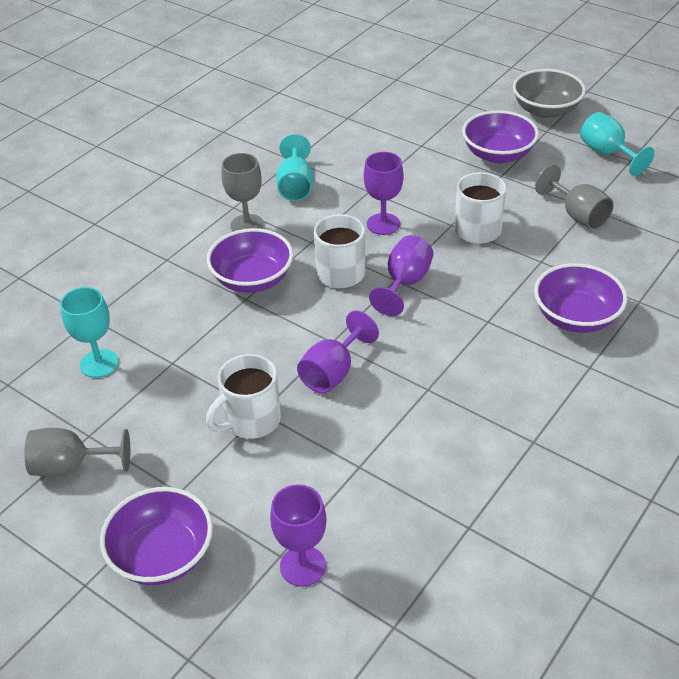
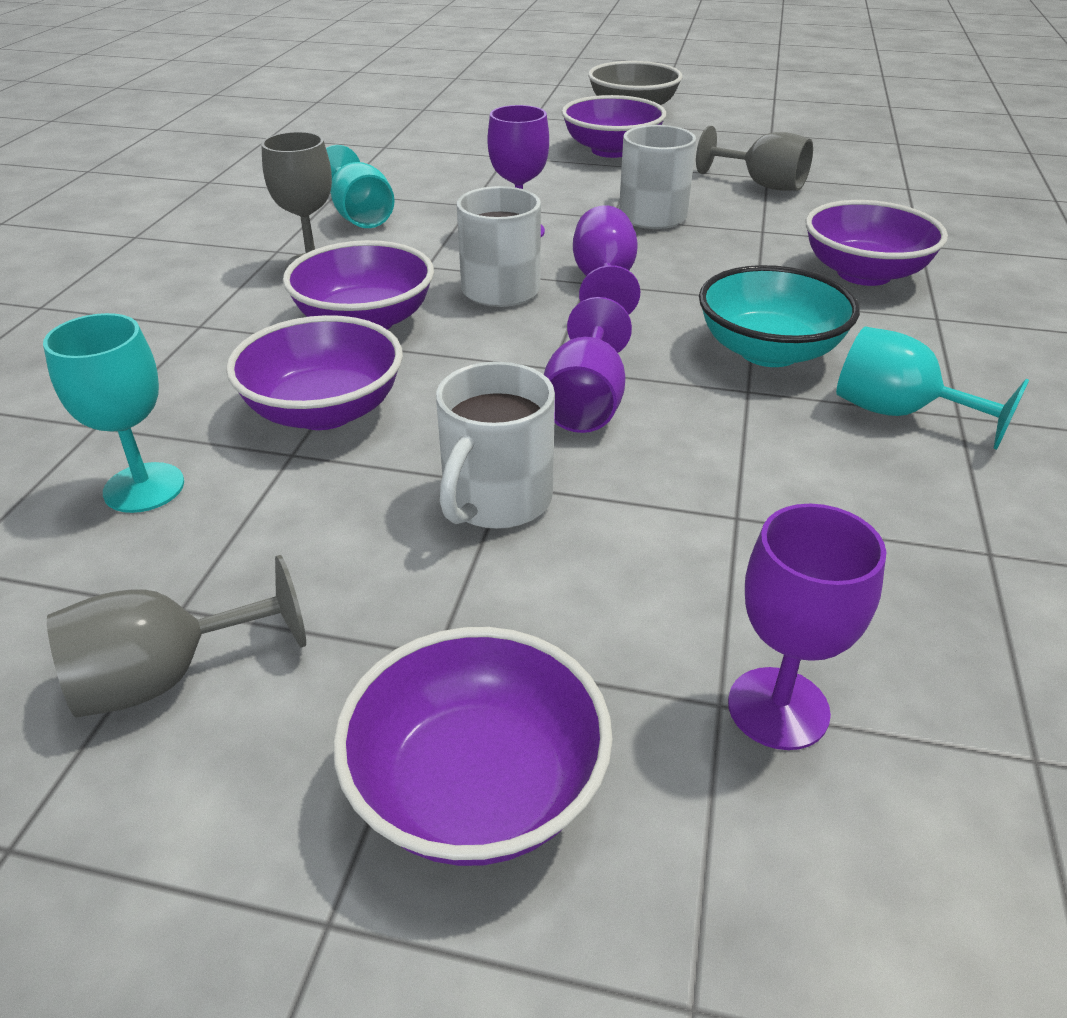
camera: 25 degrees left, 5 degrees down
(200, 339) = (324, 411): none -> purple bowl
(462, 364) = (769, 351): none -> turquoise bowl
(607, 153) = (739, 132): turquoise goblet -> turquoise goblet (898, 413)

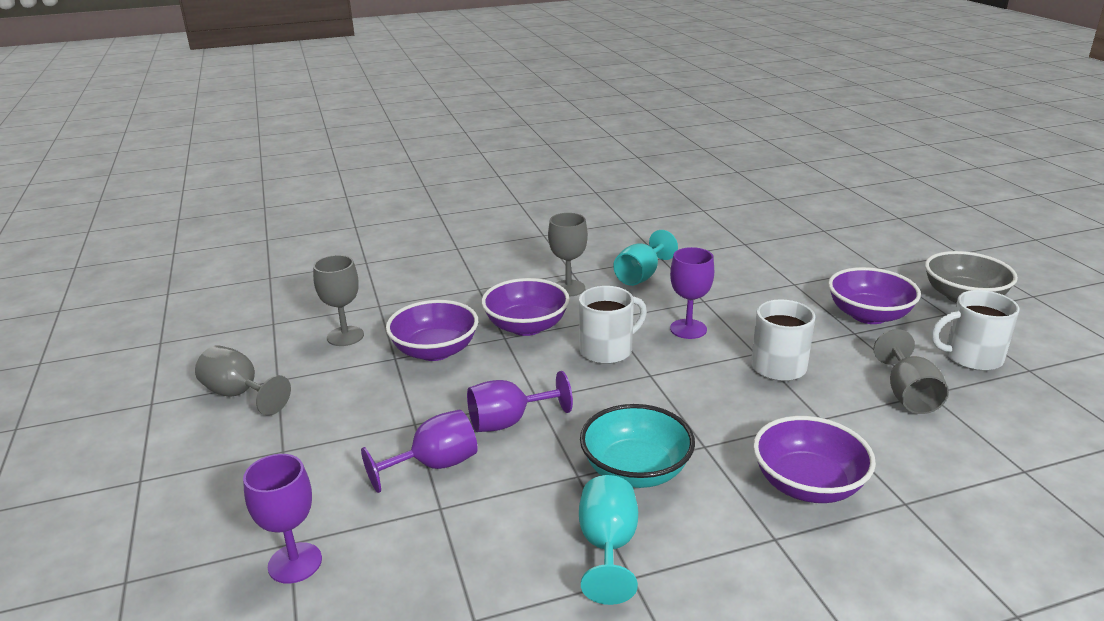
camera: 60 degrees right, 10 degrees down
(144, 488) = (345, 336): turquoise goblet -> grey goblet
(477, 787) = (212, 490): purple bowl -> none
(496, 500) = (399, 426): white mug -> white mug (971, 357)
(604, 283) = (656, 381): purple goblet -> purple goblet (434, 465)

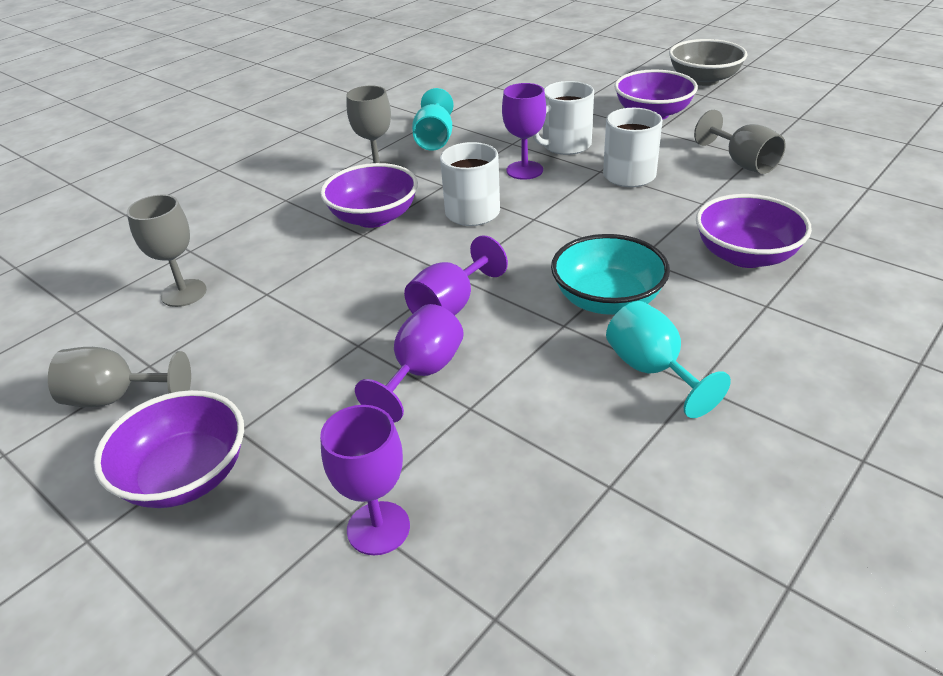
camera: 30 degrees left, 10 degrees up
(435, 351) = (303, 271): purple bowl -> purple bowl (185, 476)
(971, 357) = (754, 121): white mug -> white mug (565, 145)

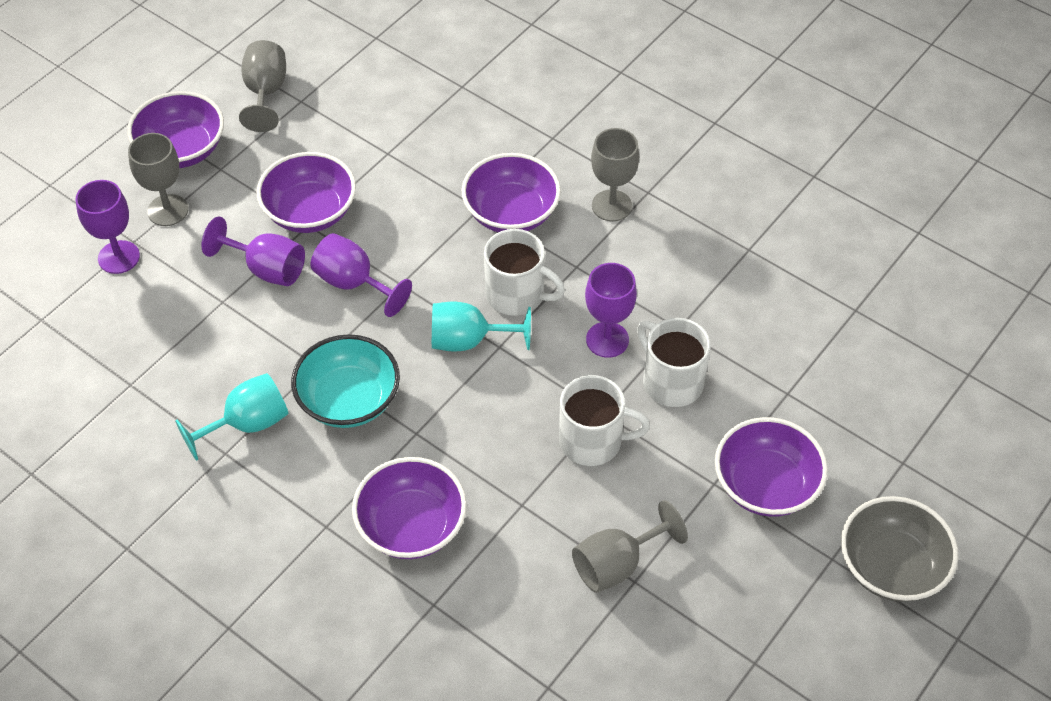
camera: 85 degrees right, 15 degrees up
(184, 293) = (394, 98): grey goblet -> grey goblet (168, 210)
(339, 344) = (310, 212): none -> purple bowl
(435, 140) = (689, 251): turquoise goblet -> turquoise goblet (468, 340)

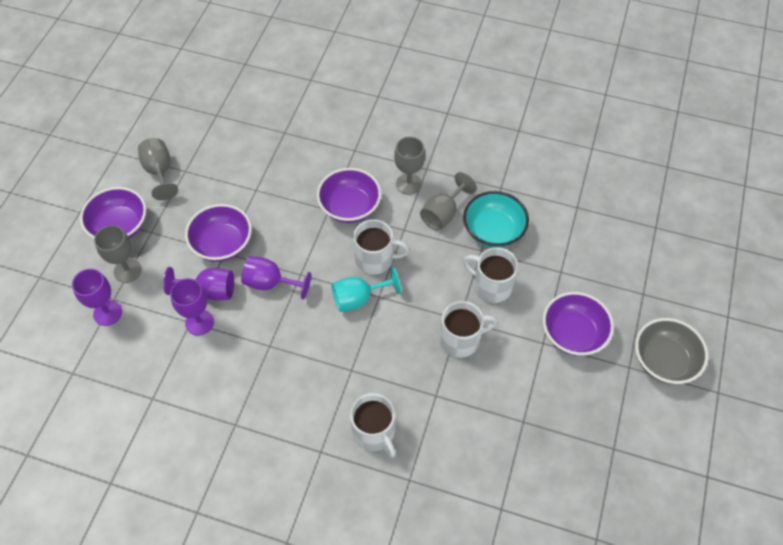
camera: 20 degrees left, 5 degrees up
(247, 424) = (241, 400): turquoise goblet -> none
(349, 400) = (300, 362): turquoise bowl -> turquoise bowl (493, 231)
(411, 526) = (374, 433): purple bowl -> white mug
(607, 340) = (442, 271): purple goblet -> purple goblet (199, 322)
(617, 564) = (508, 414): grey goblet -> grey goblet (443, 214)

